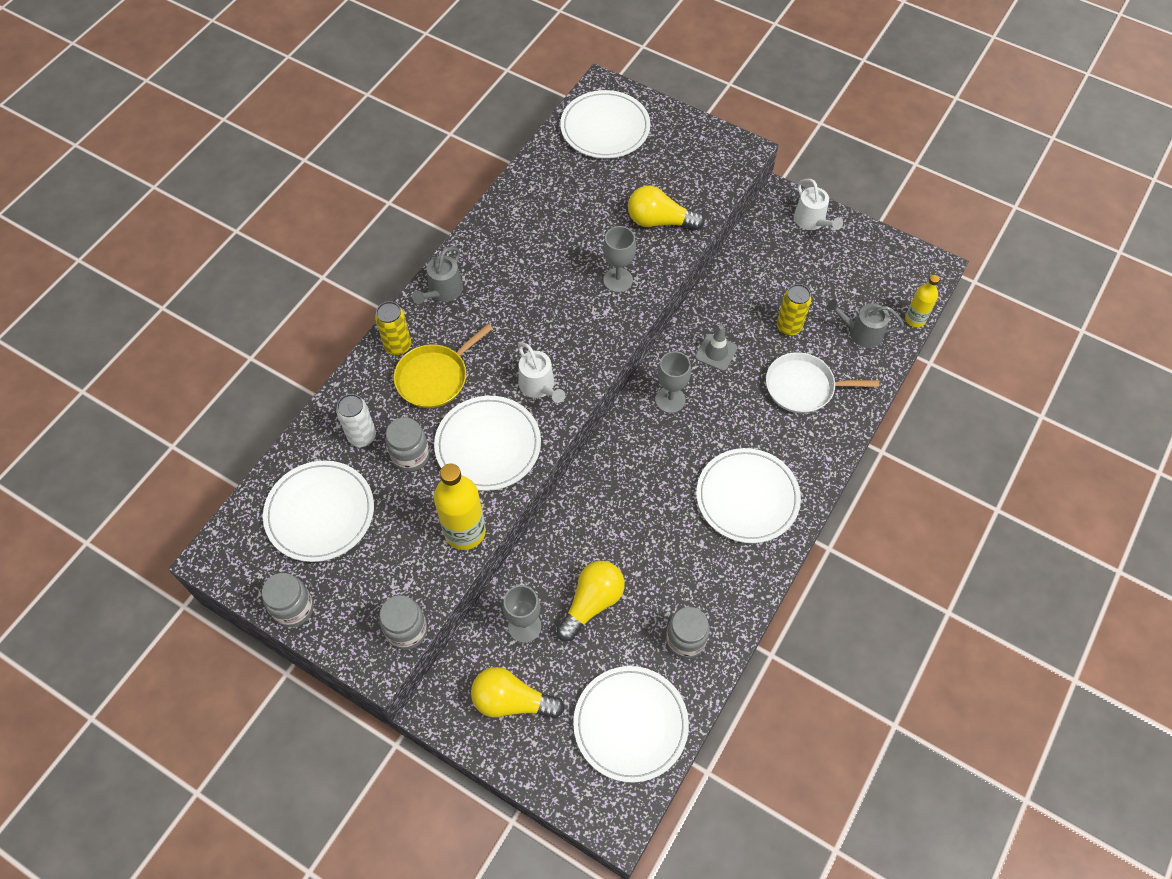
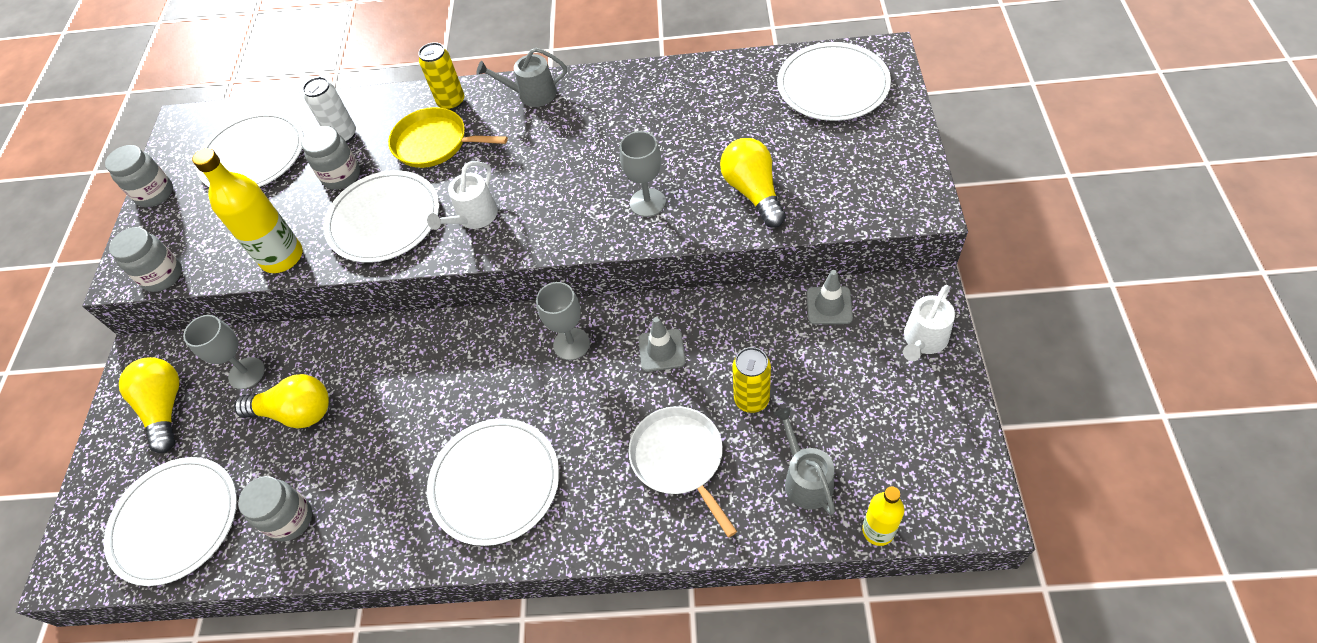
camera: 65 degrees right, 5 degrees down
(752, 248) = (829, 305): none -> grey traffic cone

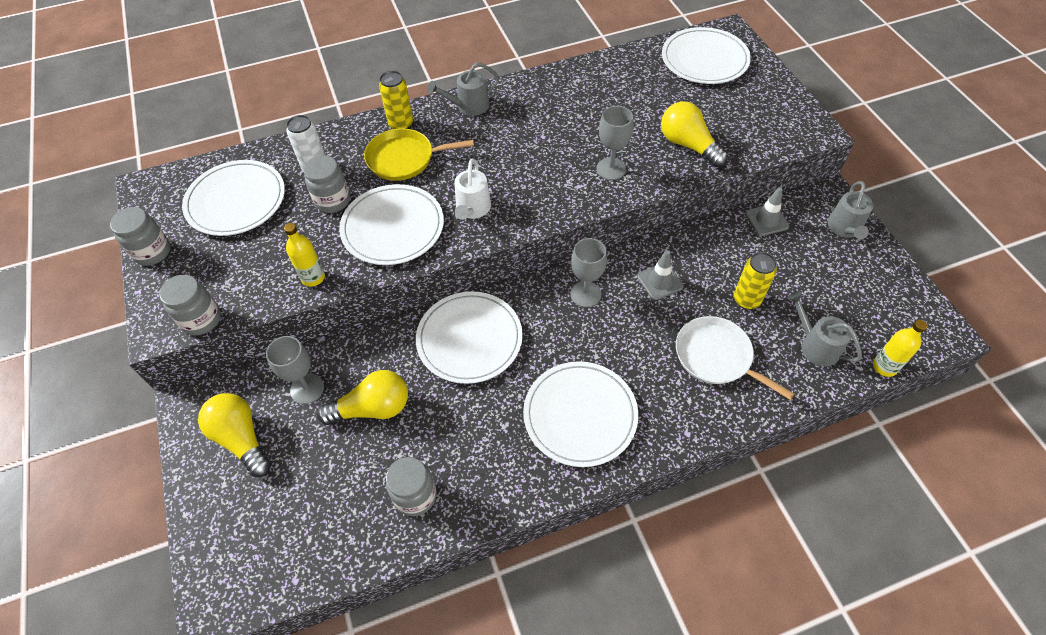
camera: 25 degrees left, 0 degrees up
(175, 521) = (305, 530): white plate -> white plate (469, 339)
(282, 257) = (313, 277): yellow bottle -> yellow bottle, size x0.59
(923, 340) = (845, 228): white watering can -> grey watering can

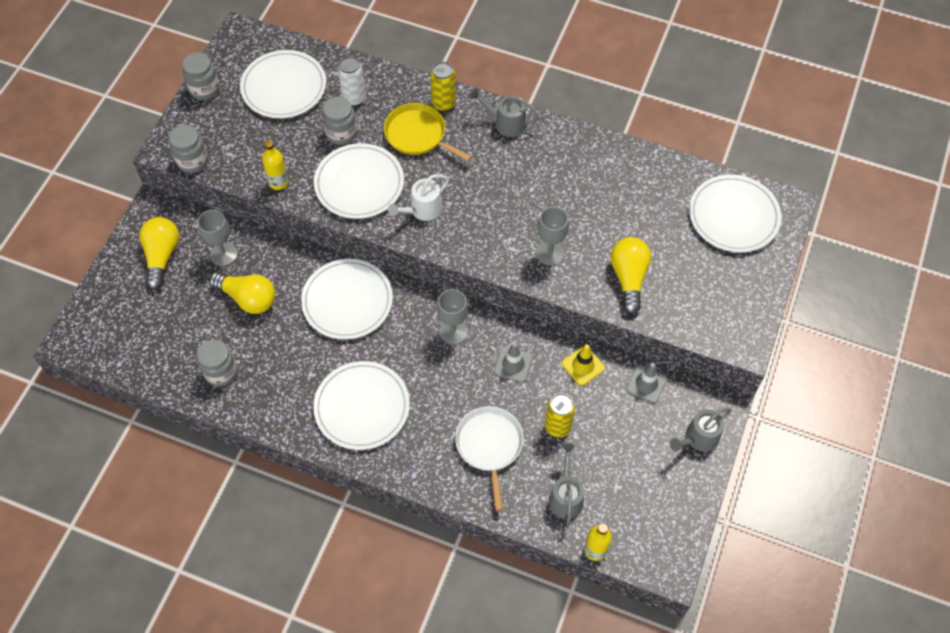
camera: 40 degrees right, 5 degrees up
(710, 242) = (583, 366): none -> yellow traffic cone

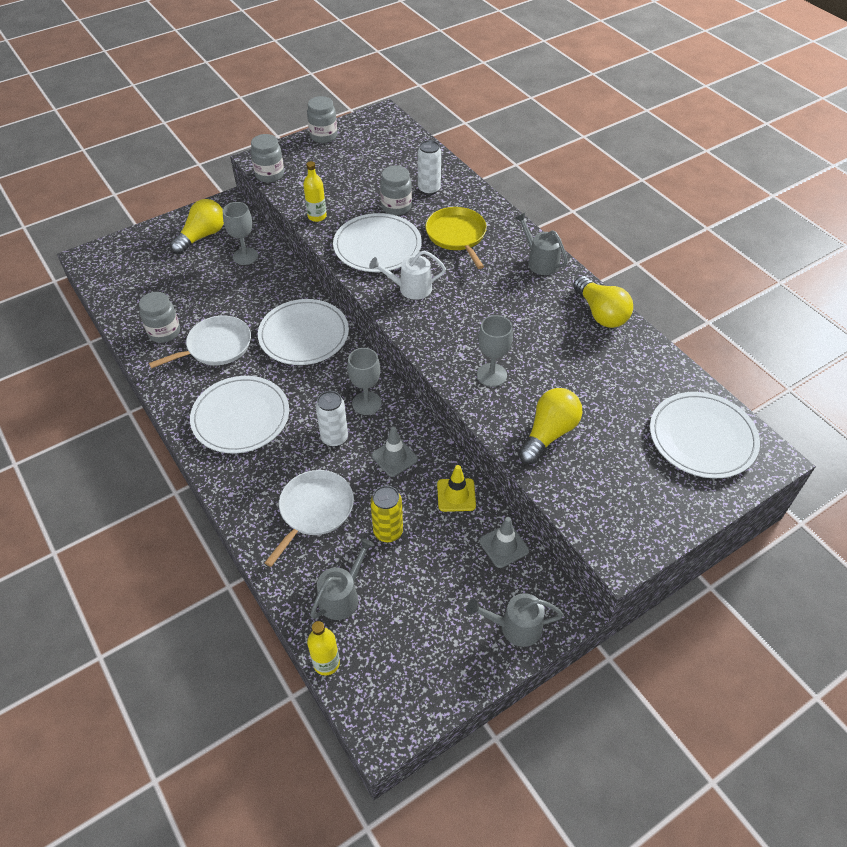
camera: 35 degrees right, 10 degrees down
(248, 298) = (233, 294): yellow light bulb -> yellow light bulb (601, 313)
(281, 357) = (216, 346): none -> white pan
(284, 87) = (382, 159): white plate -> none
(443, 103) = (498, 224): yellow can -> none
(453, 377) = (334, 438): none -> white can

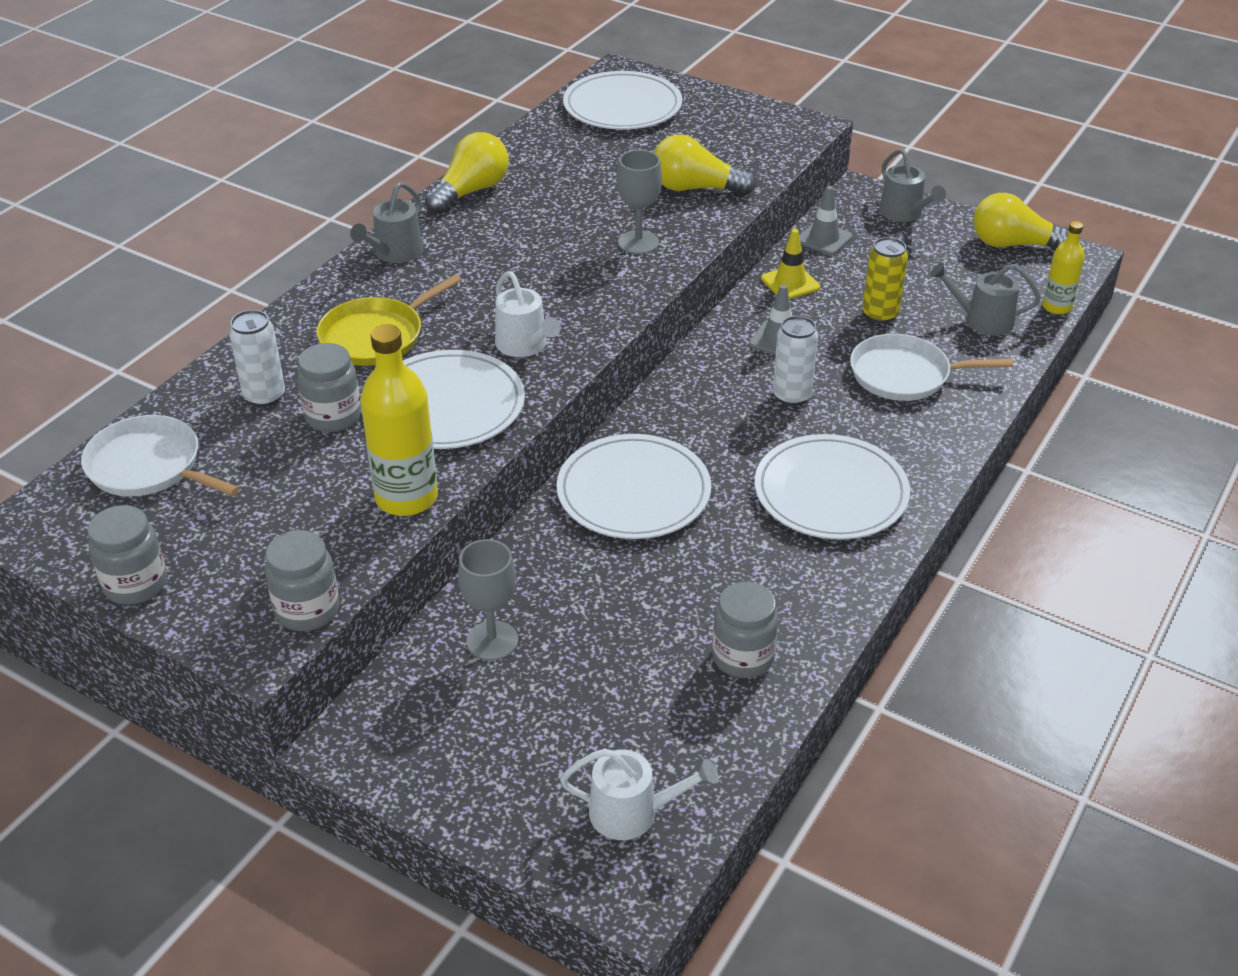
camera: 115 degrees left, 10 degrees down
(121, 269) = (632, 813): none -> white watering can
(202, 236) = (468, 733): yellow light bulb -> yellow light bulb (1013, 244)
(216, 346) = (726, 578): white pan -> white pan (149, 466)
(317, 216) = (406, 498): yellow bottle -> yellow bottle, size x1.70
(366, 403) = (714, 388): grey goblet -> none

